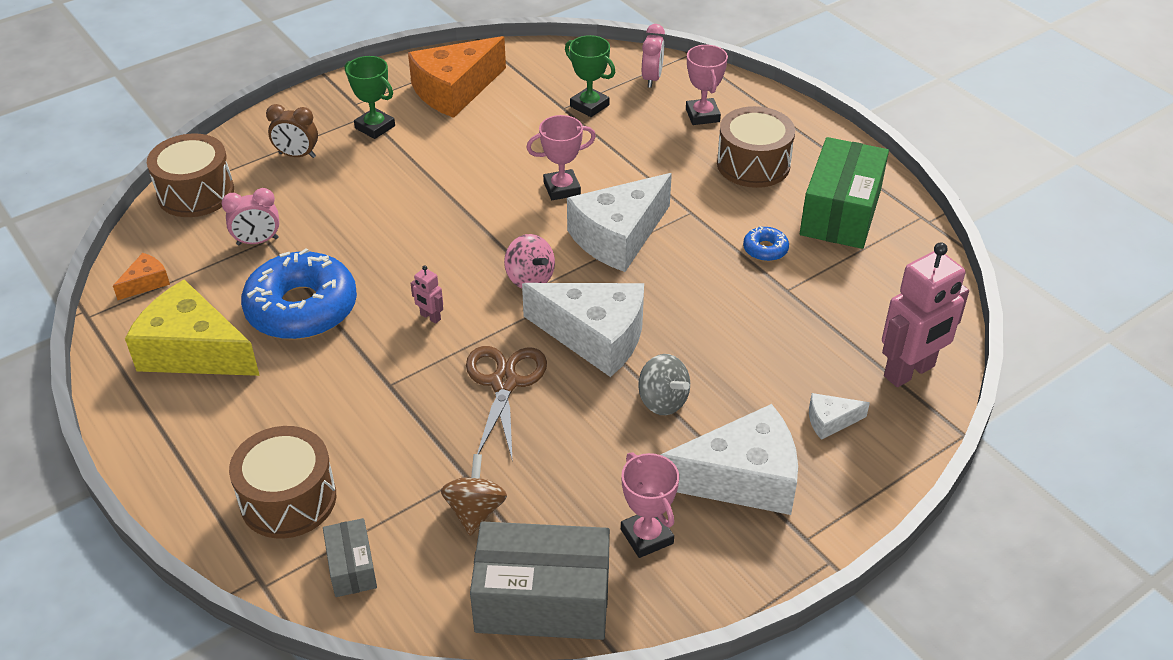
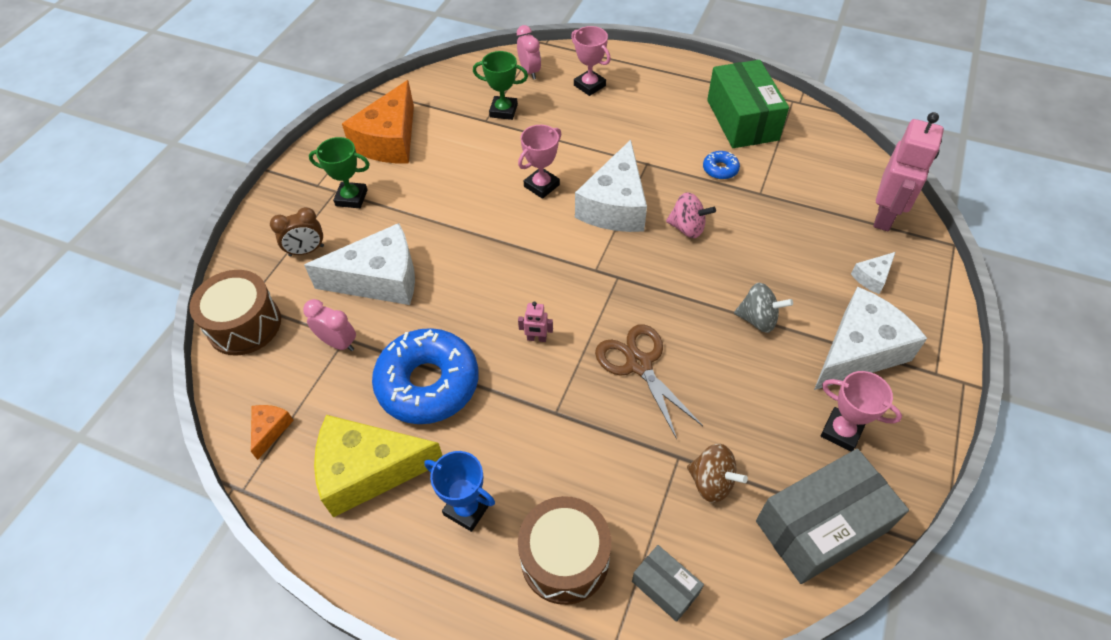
camera: 30 degrees left, 10 degrees up
(244, 420) = (467, 509): none -> blue trophy
(257, 241) = (338, 343): pink clock -> pink clock turned 105 degrees counterclockwise
(475, 511) = (711, 482): brown spinning top -> brown spinning top turned 150 degrees clockwise
(530, 278) = (582, 269): pink spinning top -> pink spinning top (687, 228)
(595, 336) = (669, 292): white cheese -> white cheese (380, 279)
(753, 164) = (656, 108): brown drum -> none

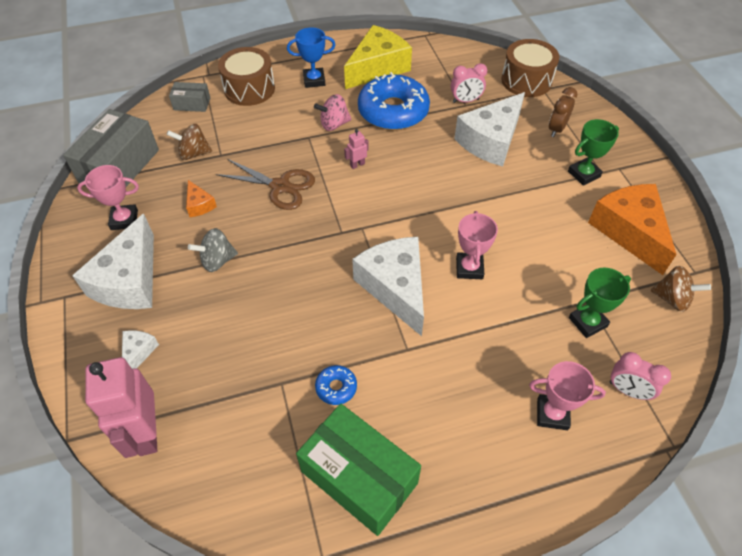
camera: 140 degrees right, 0 degrees up
(270, 430) = (444, 56): orange cheese -> orange cheese (199, 205)
(430, 92) = (672, 299): none -> brown spinning top
(687, 228) = (321, 304): pink spinning top -> pink spinning top (334, 124)

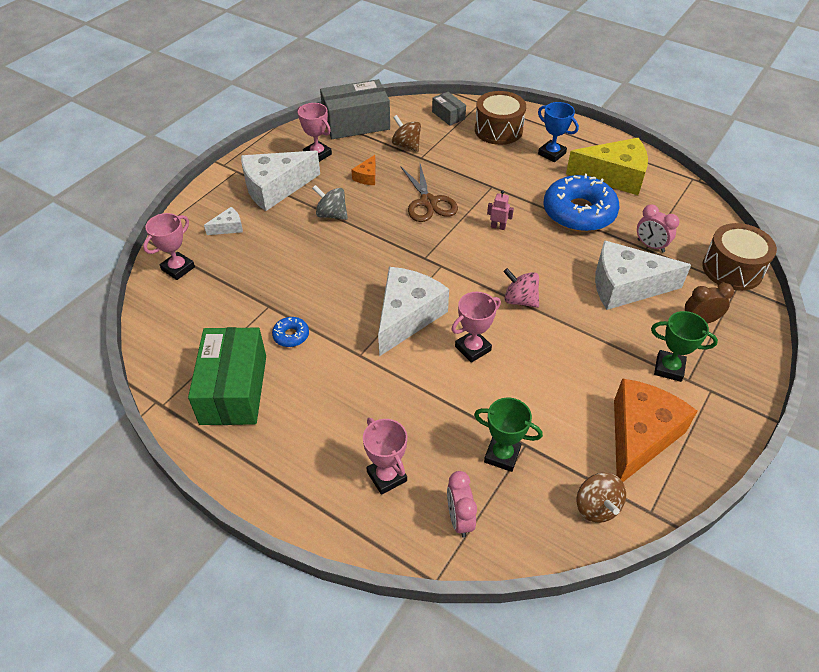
camera: 50 degrees right, 5 degrees down
(146, 433) = (178, 268): pink robot -> pink trophy
(334, 124) = (522, 191): pink spinning top -> pink spinning top (520, 300)

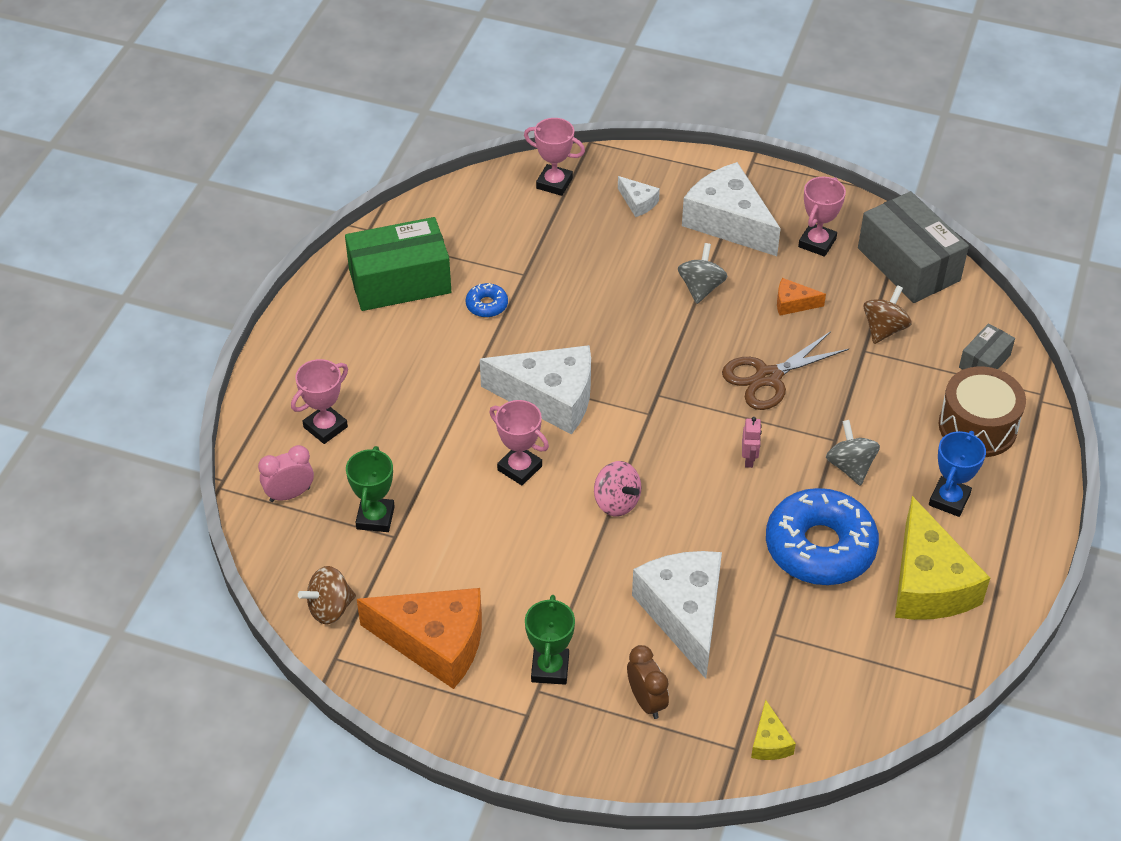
camera: 75 degrees right, 0 degrees up
(516, 185) = (850, 466): none -> grey spinning top
(520, 300) = (616, 502): pink spinning top -> pink spinning top turned 120 degrees clockwise
(650, 246) = (781, 638): pink clock -> none
(732, 269) = (769, 742): brown drum -> yellow cheese

